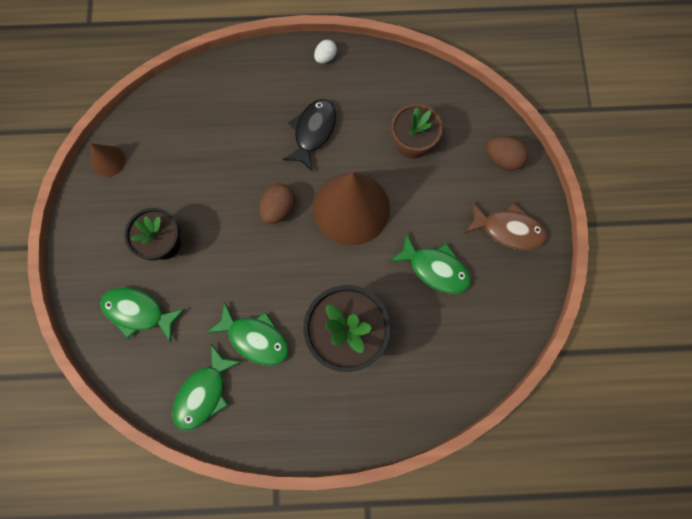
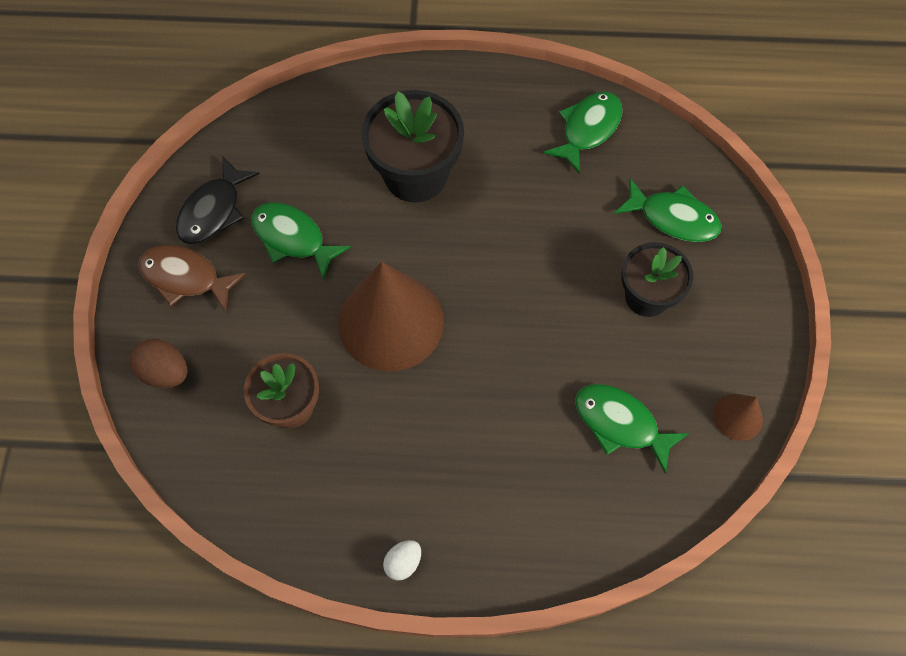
camera: 175 degrees left, 10 degrees down
(255, 338) = (527, 179): green fish -> green fish (620, 424)
(278, 209) = (491, 329): brown egg -> none
(313, 132) = (434, 436): black fish -> black fish (213, 210)

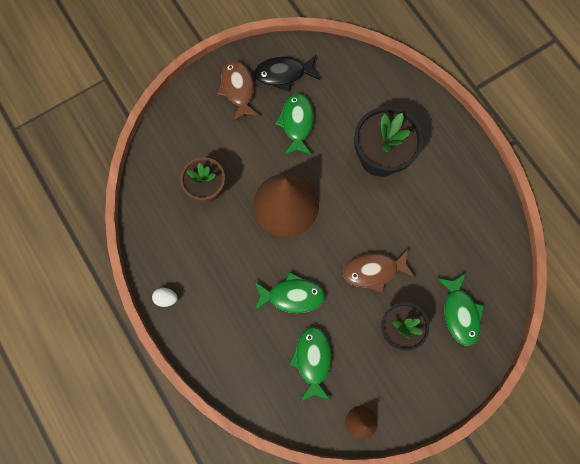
camera: 55 degrees right, 10 degrees up
(165, 372) = (184, 118): brown egg -> none
(555, 276) = (374, 271): none -> brown fish
(588, 129) = (482, 229): green fish -> green fish (292, 295)

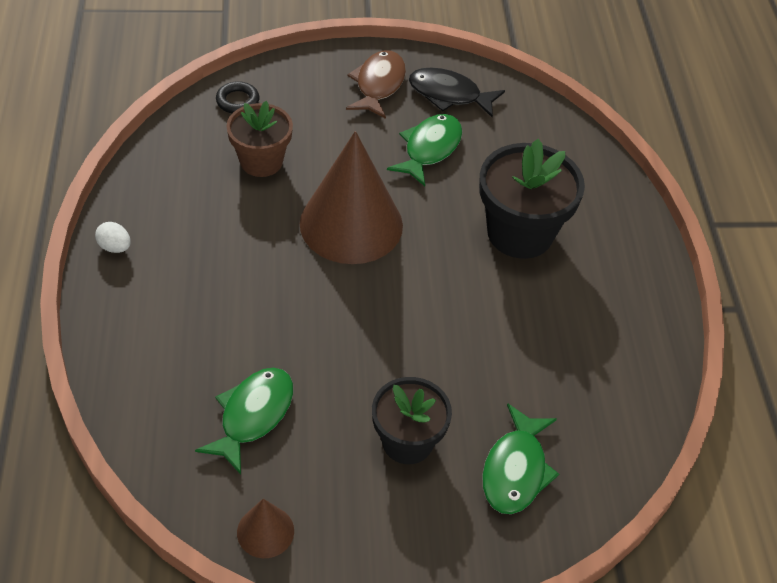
camera: 25 degrees right, 25 degrees down
(163, 150) = (237, 101): none -> black ring
(292, 295) = (282, 326): green fish -> none
(374, 271) = (420, 355): brown fish -> none

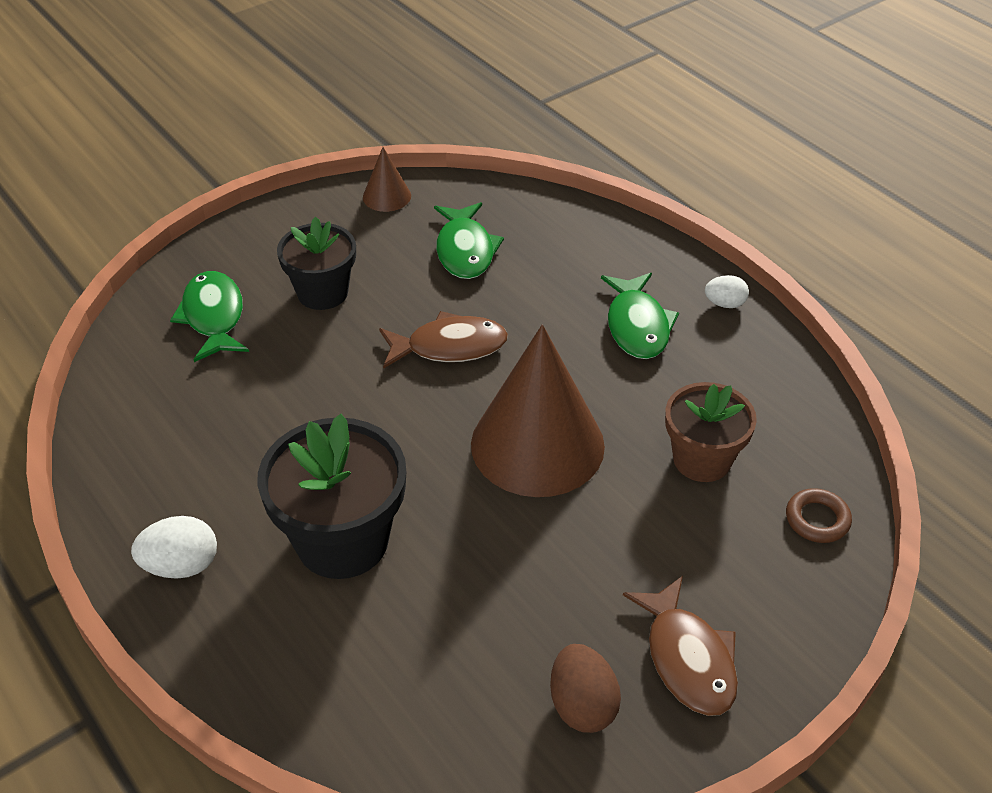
camera: 150 degrees right, 5 degrees down
(237, 101) = (817, 519): black ring -> brown ring
(346, 328) = (449, 347): none -> brown fish
(429, 149) = (534, 594): green fish -> green fish (637, 326)
(449, 95) = (582, 705): black fish -> brown egg
(629, 271) = (181, 566): none -> white egg

